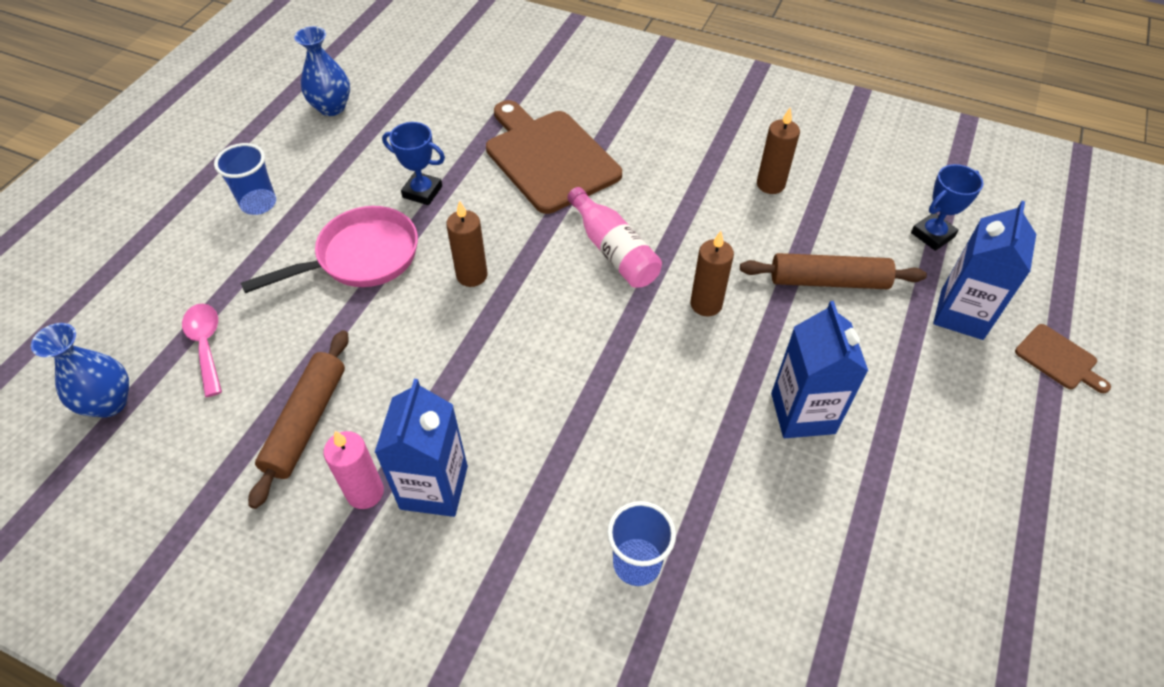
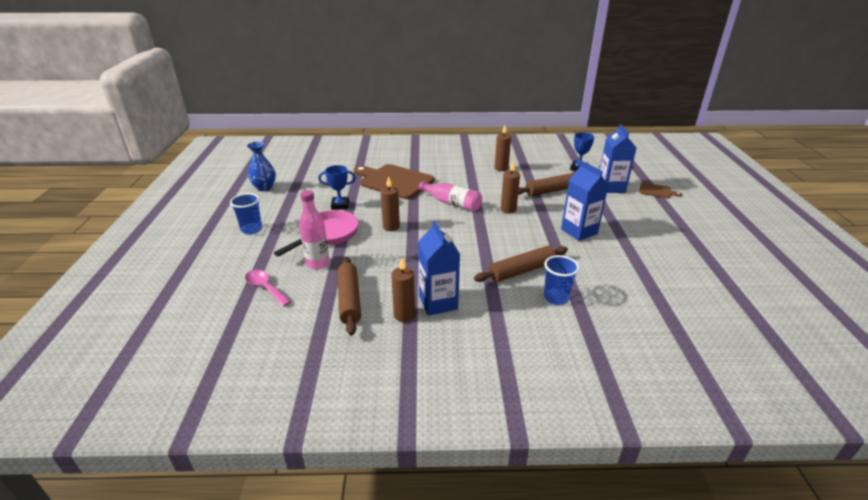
camera: 25 degrees left, 20 degrees down
(109, 403) = (223, 326): blue vase -> none
(308, 321) = (318, 264): none -> pink bottle
(365, 492) = (404, 315): pink candle -> brown candle
(622, 471) = (521, 271): none -> brown rolling pin

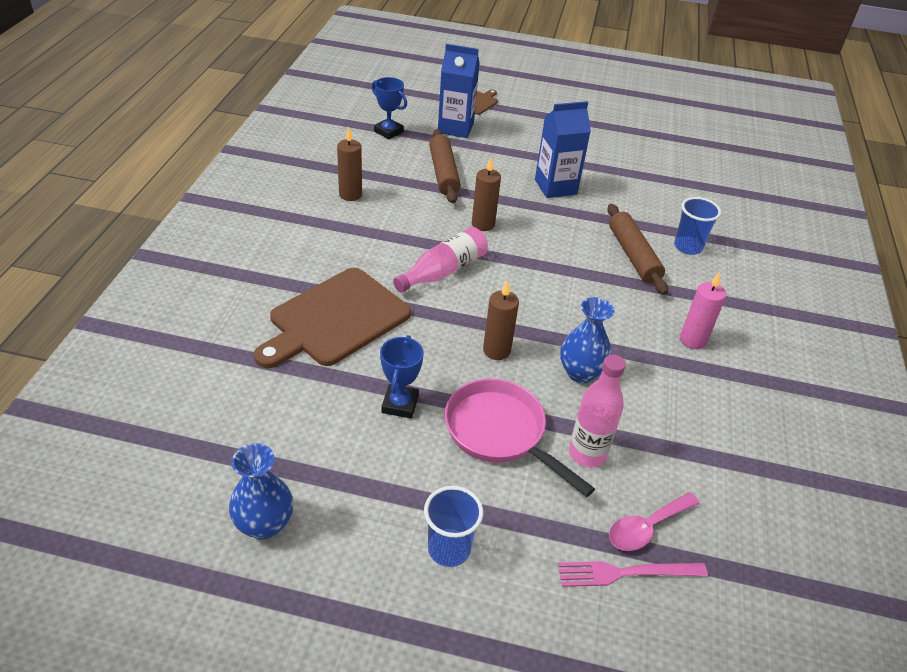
camera: 80 degrees left, 10 degrees up
(235, 282) = (626, 573): none -> pink fork
(349, 300) = (683, 425): brown rolling pin -> none
(384, 256) = (580, 373): none -> blue vase
(404, 315) = (717, 376): brown candle -> none
(438, 302) = (692, 340): blue carton -> pink candle

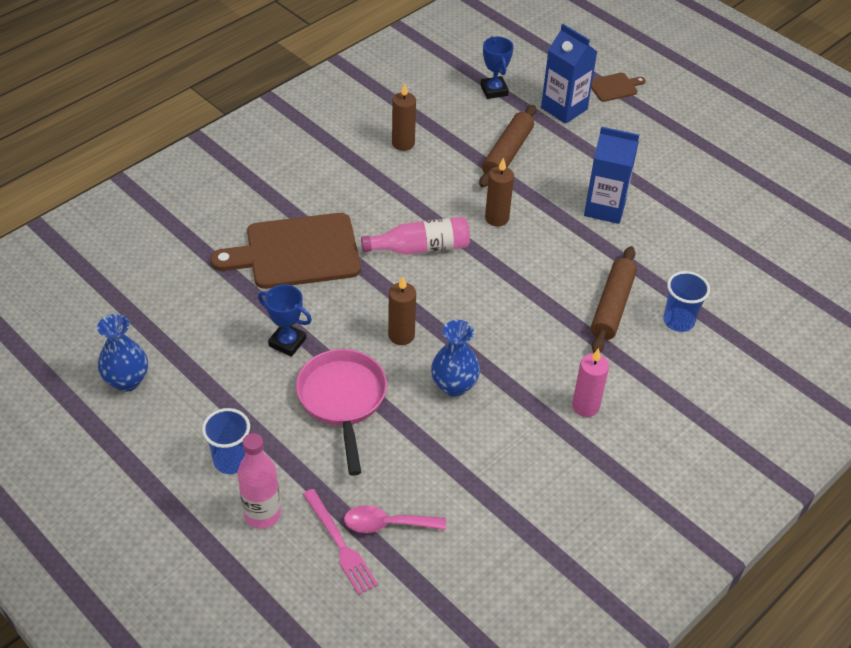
camera: 35 degrees right, 5 degrees up
(400, 404) = (287, 342): blue trophy -> blue trophy turned 75 degrees clockwise
(587, 453) = (395, 449): pink bottle -> pink bottle (262, 514)
(626, 573) = (340, 544): pink fork -> pink fork turned 150 degrees counterclockwise

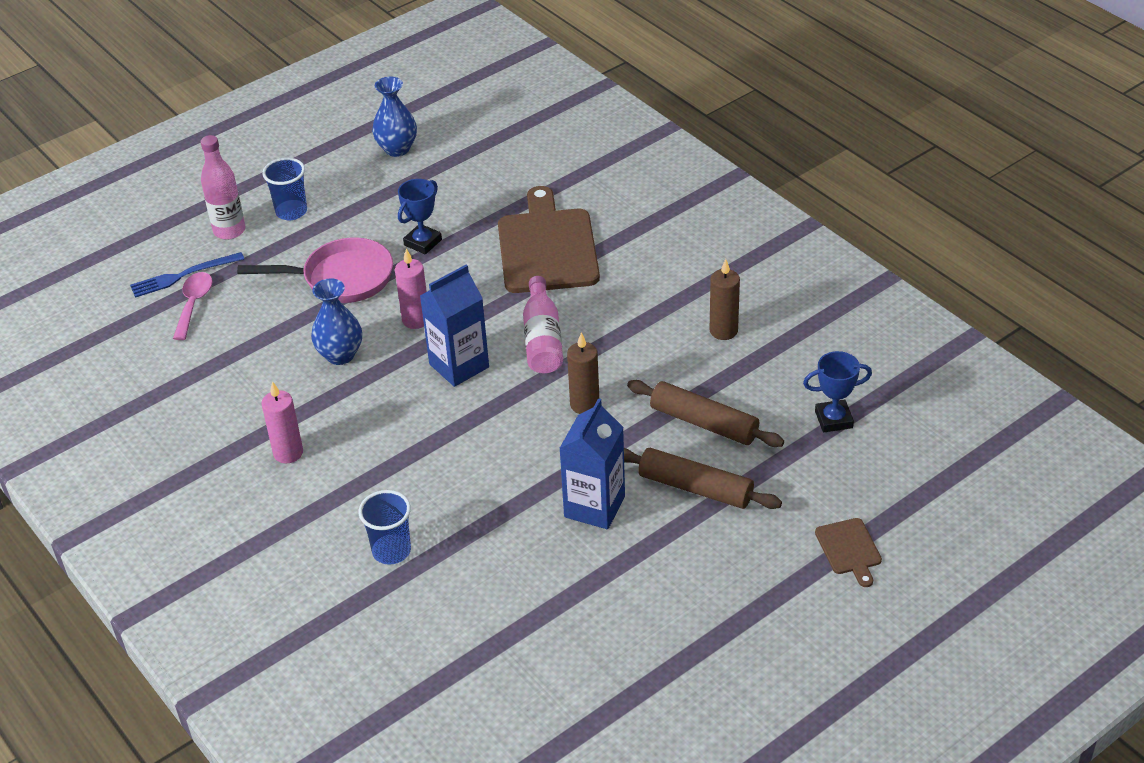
camera: 100 degrees right, 5 degrees down
(340, 544) = (183, 275): pink fork -> blue fork
(401, 335) = (416, 320): brown candle -> pink candle
(564, 108) = (797, 487): blue carton -> blue carton (459, 366)
(612, 306) = (426, 493): brown rolling pin -> brown rolling pin (695, 488)

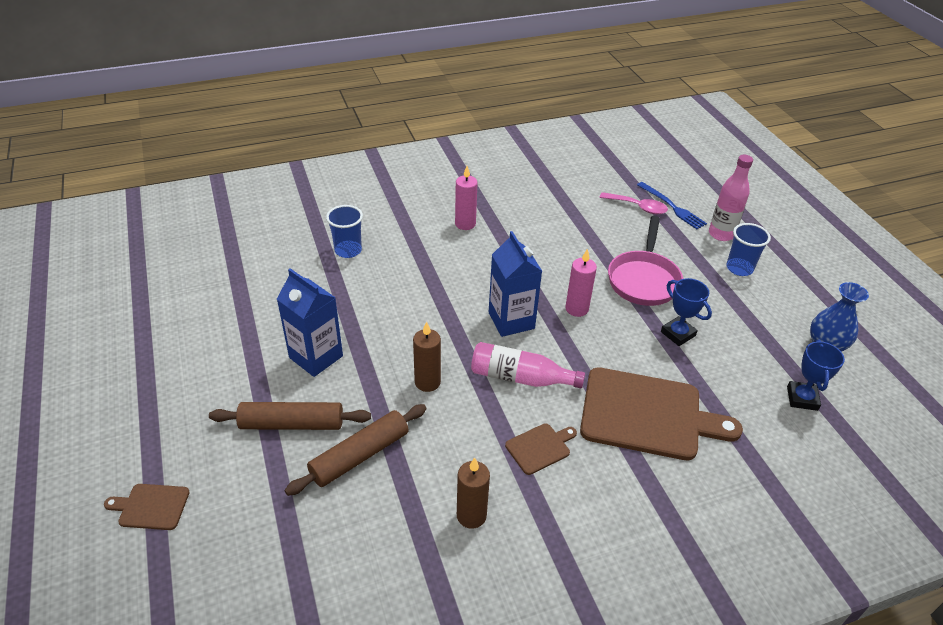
camera: 105 degrees right, 0 degrees up
(183, 275) = (672, 207): blue fork -> blue fork turned 150 degrees clockwise
(340, 355) = (552, 263): blue vase -> none
(625, 306) = (540, 447): none -> brown cutting board
(695, 488) = (292, 424): brown rolling pin -> brown rolling pin turned 45 degrees clockwise
(833, 419) = (302, 563): blue trophy -> blue trophy (802, 398)

